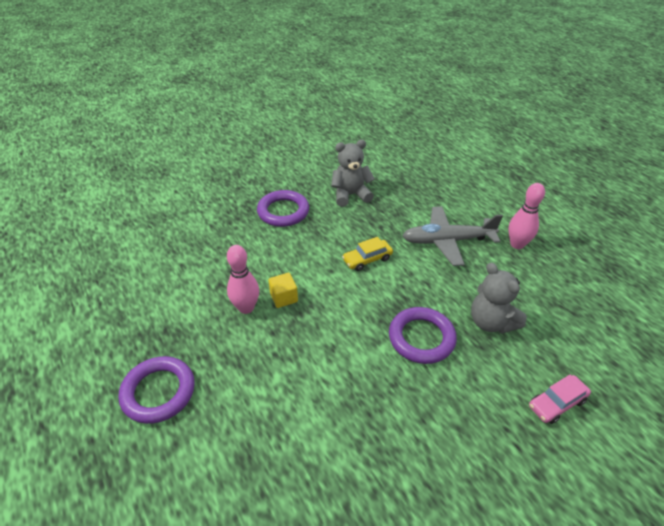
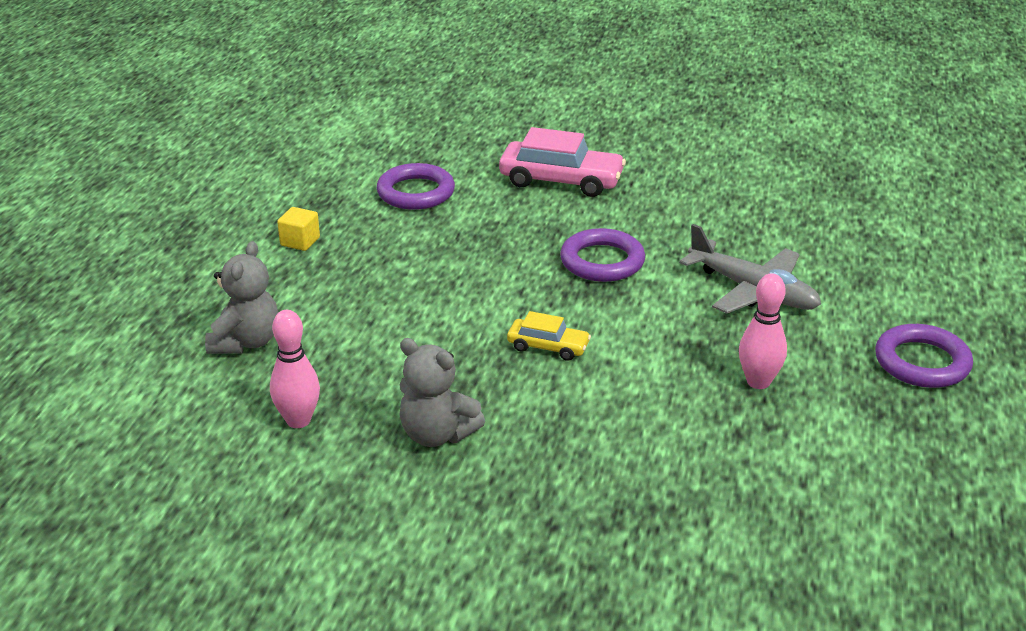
camera: 135 degrees left, 10 degrees down
(283, 211) = (570, 472): purple ring -> purple ring (416, 192)
(284, 297) = (701, 367): yellow cube -> yellow cube (300, 241)
(448, 241) = (423, 309): grey plane -> grey plane (752, 290)
(491, 322) = (517, 236): grey teddy bear -> grey teddy bear (246, 342)
(517, 244) = (360, 264): pink bowling pin -> pink bowling pin (298, 420)
(556, 403) = (561, 180): pink car -> pink car, size x1.83

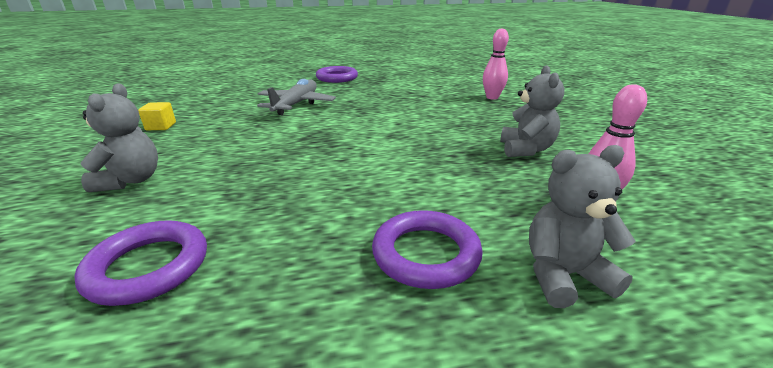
camera: 115 degrees left, 5 degrees down
(300, 241) = (322, 333): yellow cube -> yellow cube (161, 126)
(548, 347) = (401, 139): yellow car -> none
(561, 180) = (131, 180): pink car -> grey teddy bear
(602, 261) = (281, 141): purple ring -> purple ring (426, 254)
(758, 382) = (380, 96): pink bowling pin -> pink bowling pin (492, 97)

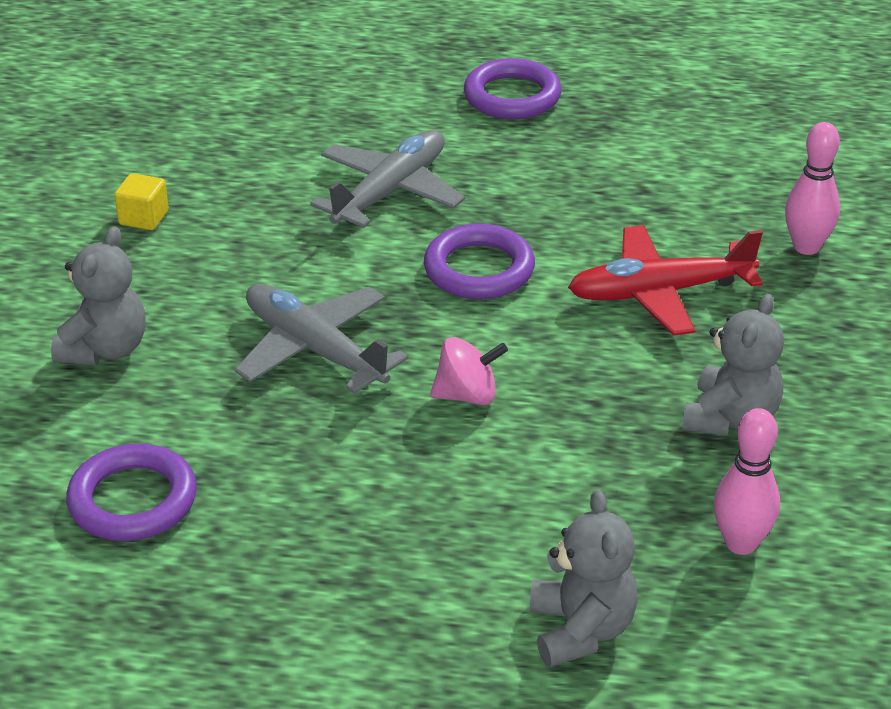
camera: 20 degrees right, 10 degrees up
(278, 159) = (315, 350): none -> grey plane
(380, 163) = (467, 395): none -> pink spinning top
(426, 254) = (441, 563): purple ring -> purple ring (479, 269)
(446, 116) = (660, 292): none -> red plane
(564, 275) = (581, 630): grey teddy bear -> grey teddy bear turned 75 degrees clockwise

